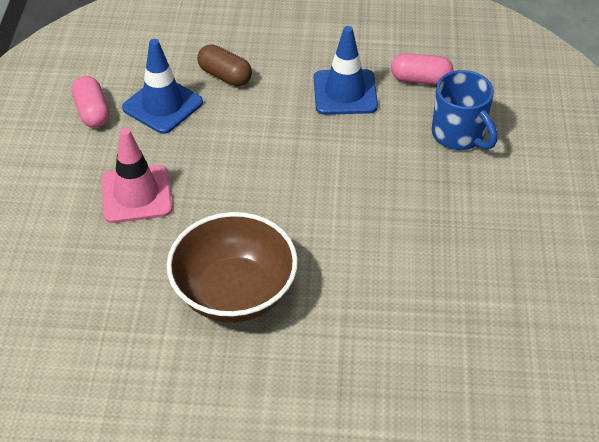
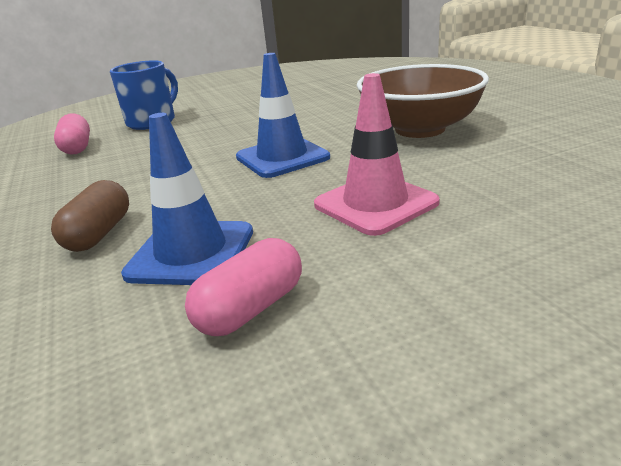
camera: 115 degrees left, 20 degrees down
(345, 92) = (110, 167): blue traffic cone -> blue traffic cone (282, 157)

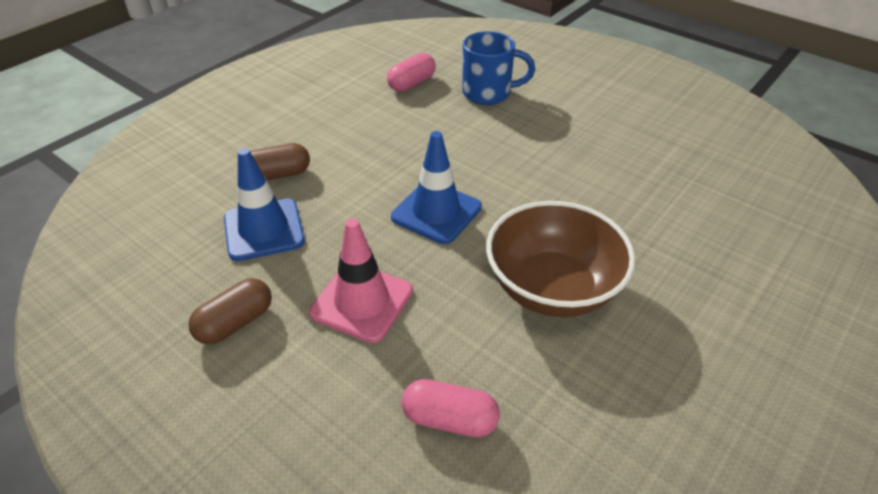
camera: 60 degrees right, 15 degrees up
(251, 309) = (208, 284): pink capsule -> pink capsule (450, 419)
(348, 290) = (235, 323): none -> brown capsule

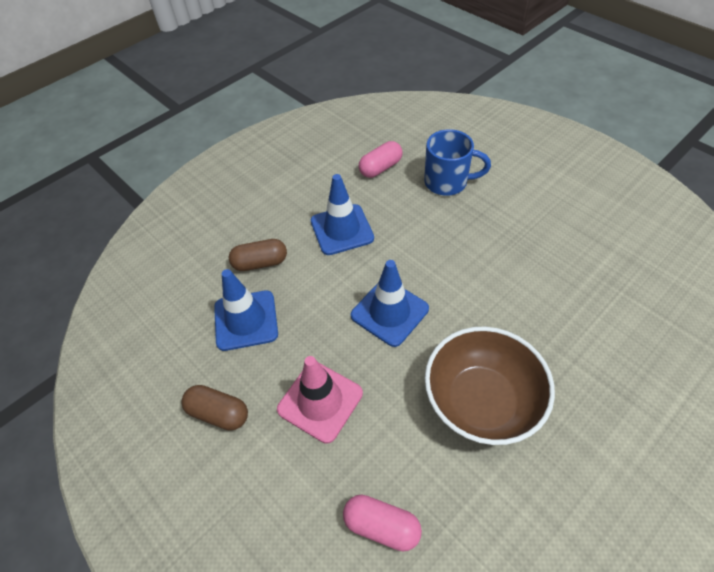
camera: 10 degrees right, 10 degrees up
(235, 323) = (218, 413): brown capsule -> brown capsule turned 60 degrees clockwise
(372, 140) = (342, 229): none -> blue traffic cone

